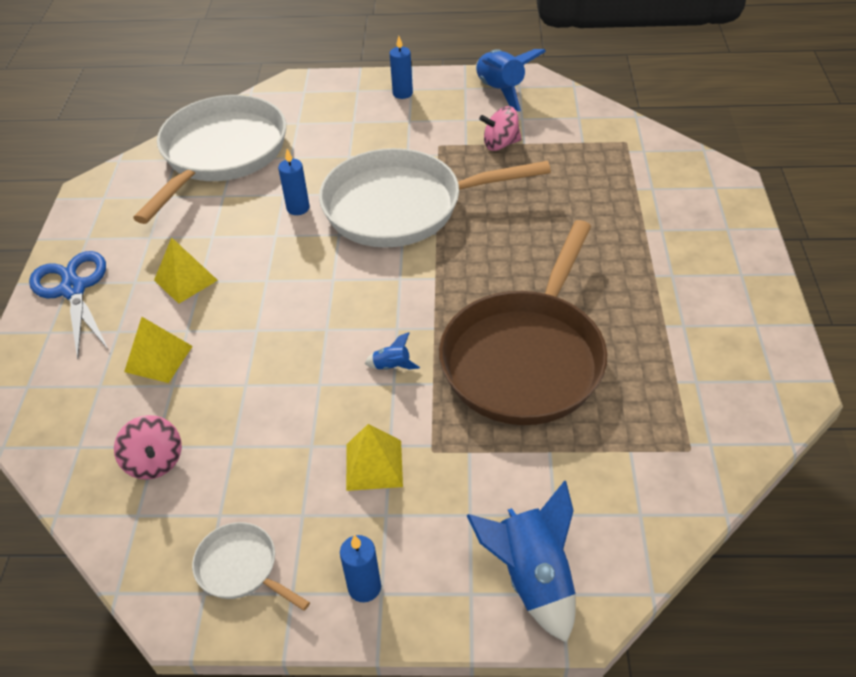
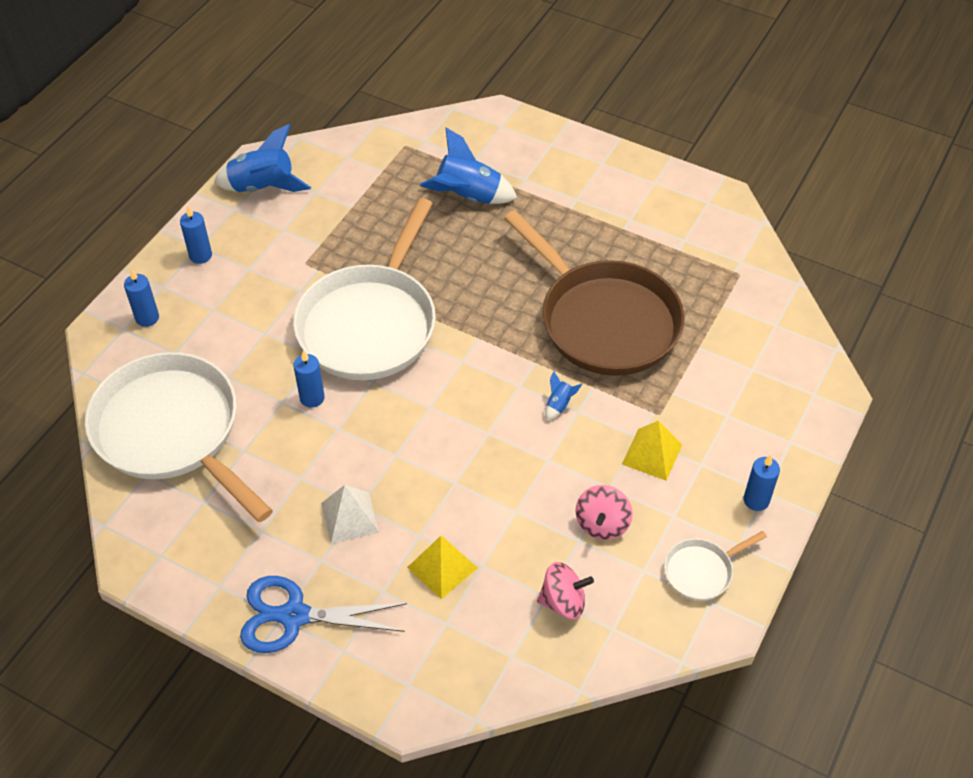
camera: 65 degrees left, 5 degrees up
(185, 280) = (350, 517): yellow pyramid -> white pyramid
(322, 97) = (147, 318): none -> blue candle
(500, 144) = (340, 222): pink spinning top -> pink spinning top (602, 524)
(532, 578) = (795, 404): blue rocket -> blue rocket (468, 197)

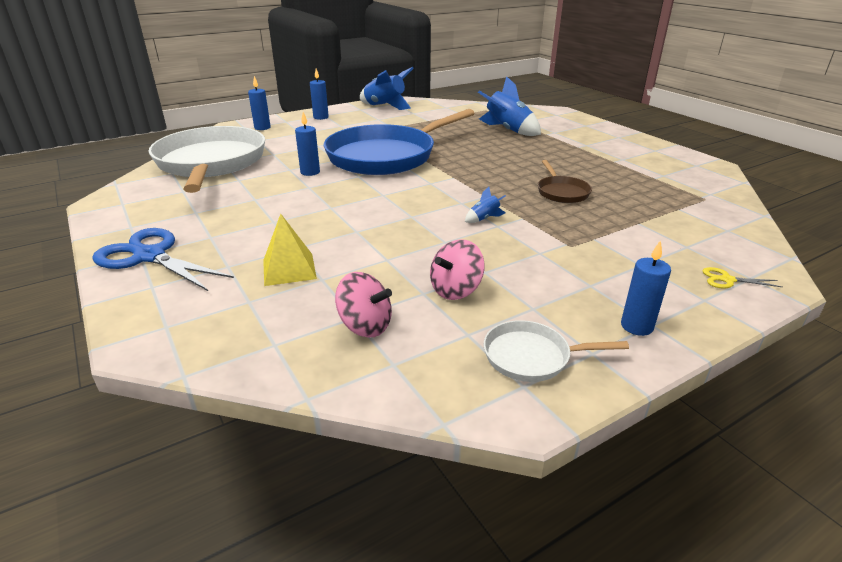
camera: 30 degrees right, 20 degrees down
(350, 517) = (259, 224): white pyramid -> none
(370, 323) = (386, 156): white pan -> blue pan
(604, 320) = (561, 192): brown pan -> brown pan, size x0.43
(652, 454) = (544, 265): yellow pyramid -> none
(798, 406) = (727, 280): none -> yellow scissors

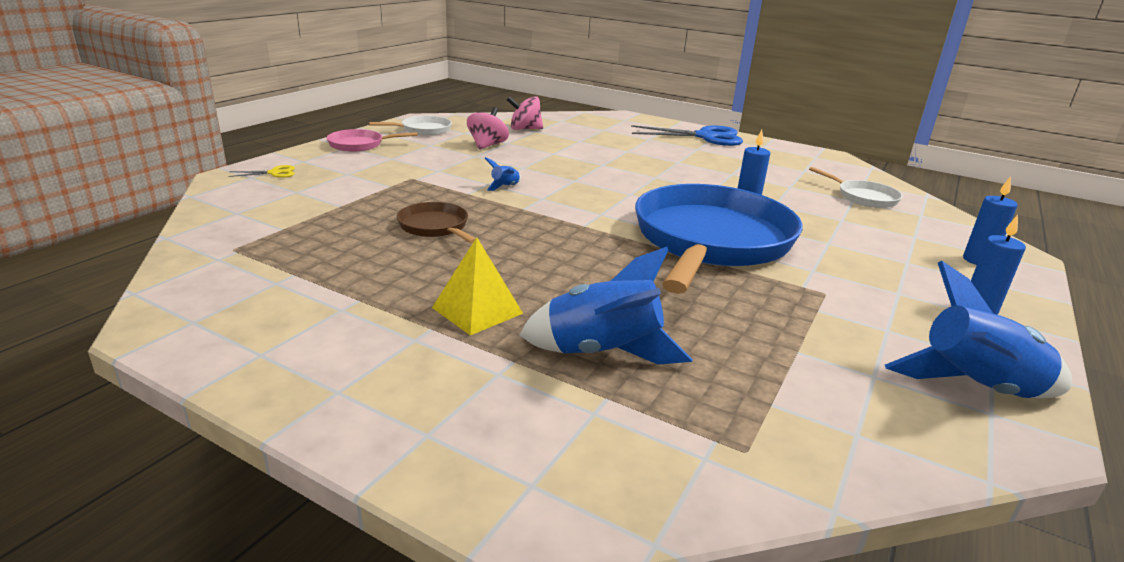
camera: 150 degrees right, 5 degrees down
(211, 163) = (864, 197): white pan -> white pan, size x0.43
(289, 269) = (609, 142): yellow pyramid -> yellow pyramid (477, 310)
(636, 326) = (359, 145): blue candle -> pink pan

